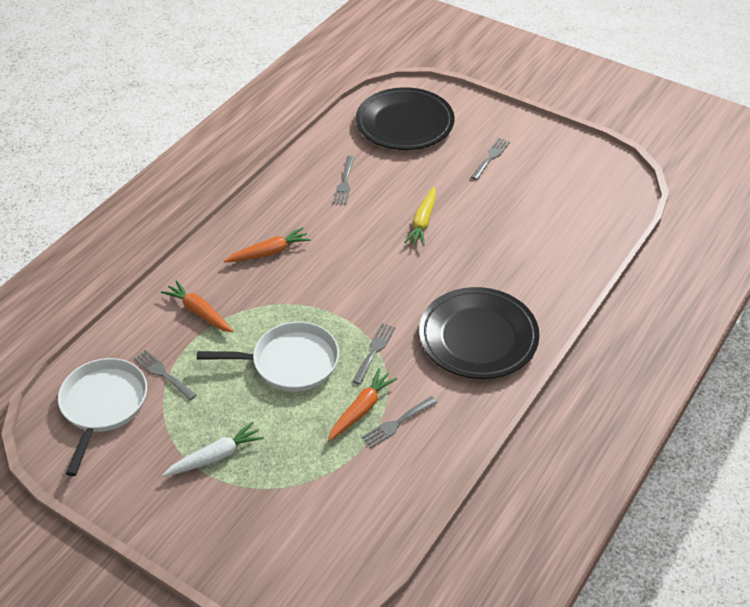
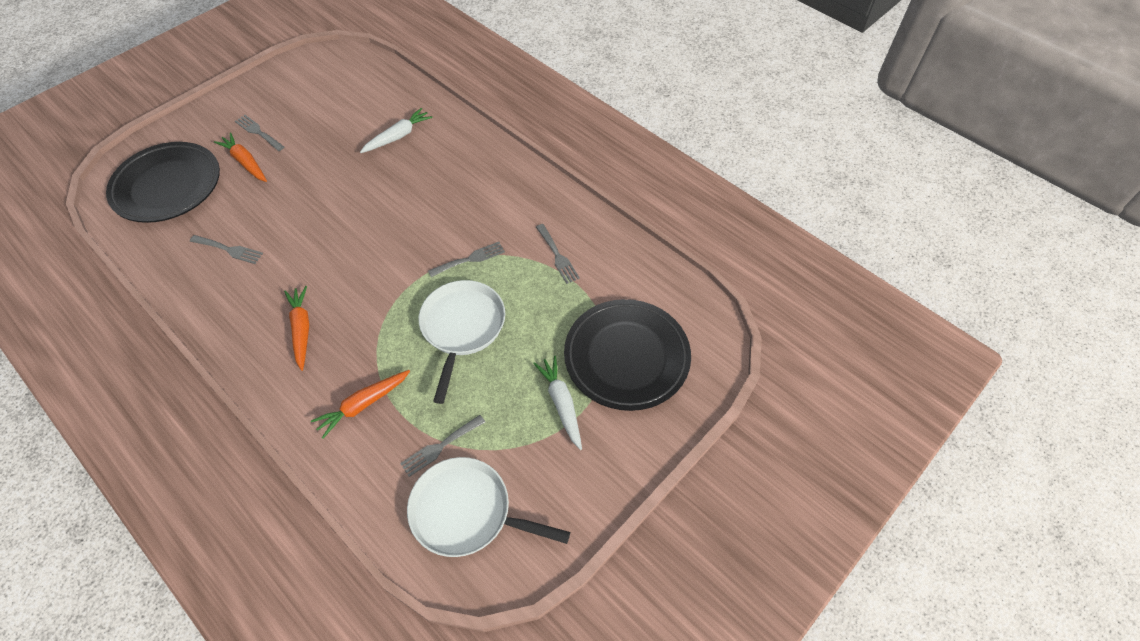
camera: 80 degrees left, 10 degrees up
(361, 409) = (535, 279): orange carrot -> orange carrot (245, 162)
(374, 351) = (470, 259): grey fork -> grey fork turned 120 degrees clockwise
(423, 222) = (320, 197): yellow carrot -> none
(478, 338) = (480, 184): black plate -> black plate (626, 357)
(524, 257) = (398, 136): none -> white carrot

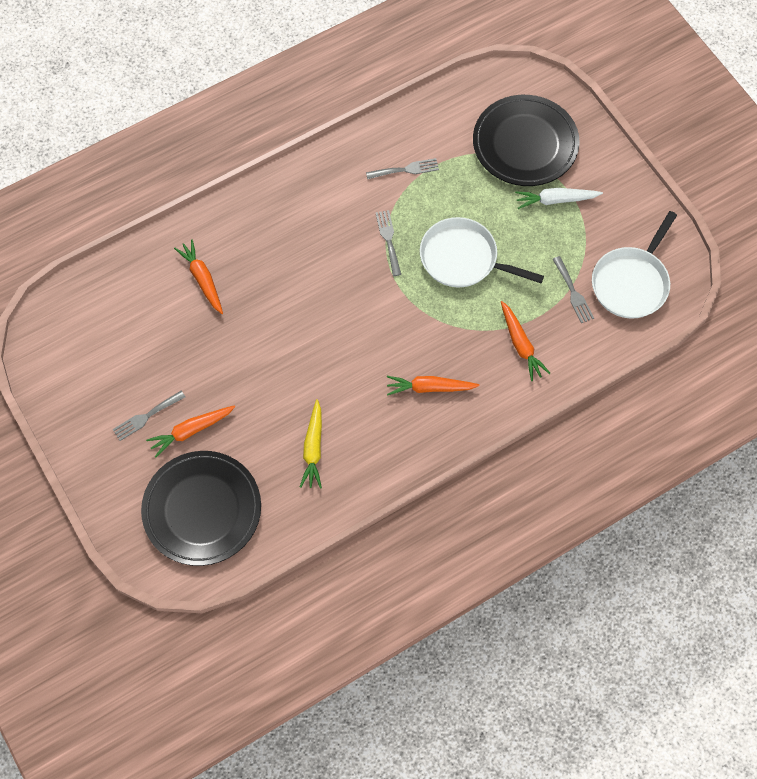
camera: 75 degrees left, 10 degrees up
(229, 250) = (313, 448): grey fork -> yellow carrot
(398, 136) = (202, 279): white carrot -> orange carrot

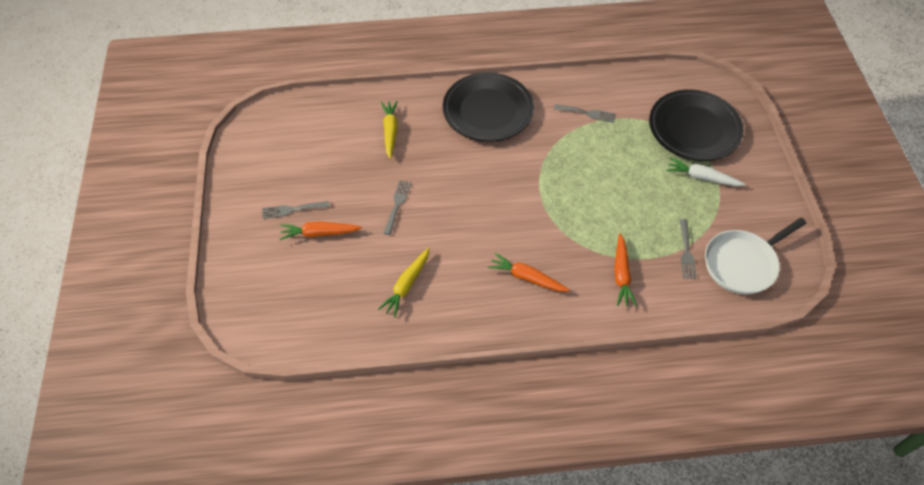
camera: 25 degrees right, 10 degrees down
(202, 279) = (390, 131): orange carrot -> yellow carrot
(202, 510) = (293, 295): black plate -> black plate (488, 111)
(388, 240) = (548, 156): grey fork -> grey fork (397, 204)
(462, 258) = (602, 191): white pan -> none

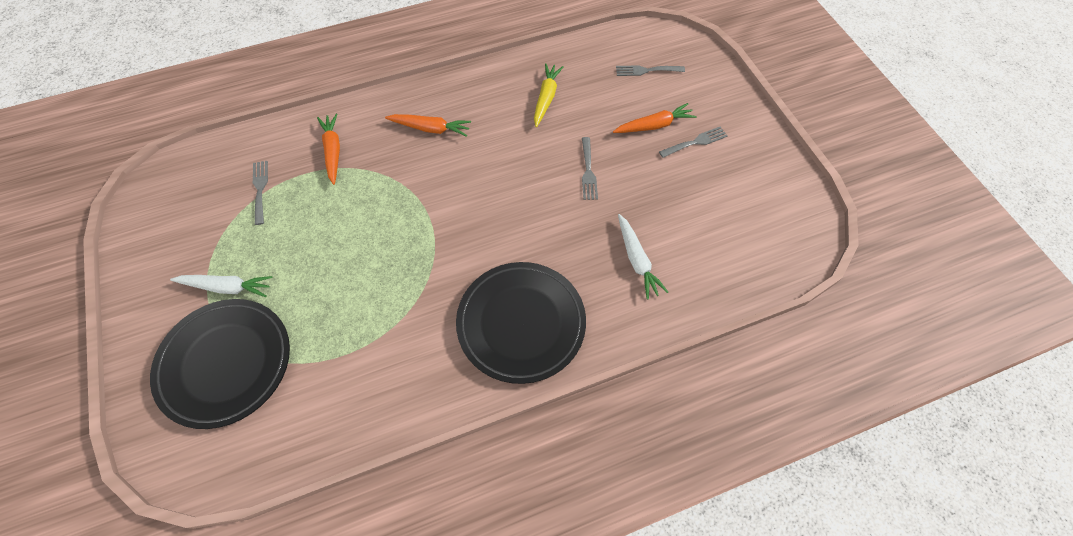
camera: 165 degrees right, 5 degrees up
(390, 131) = (637, 260): yellow carrot -> white carrot
(587, 113) = (380, 354): grey fork -> grey fork (646, 70)
(742, 264) = (199, 189): white pan -> none

